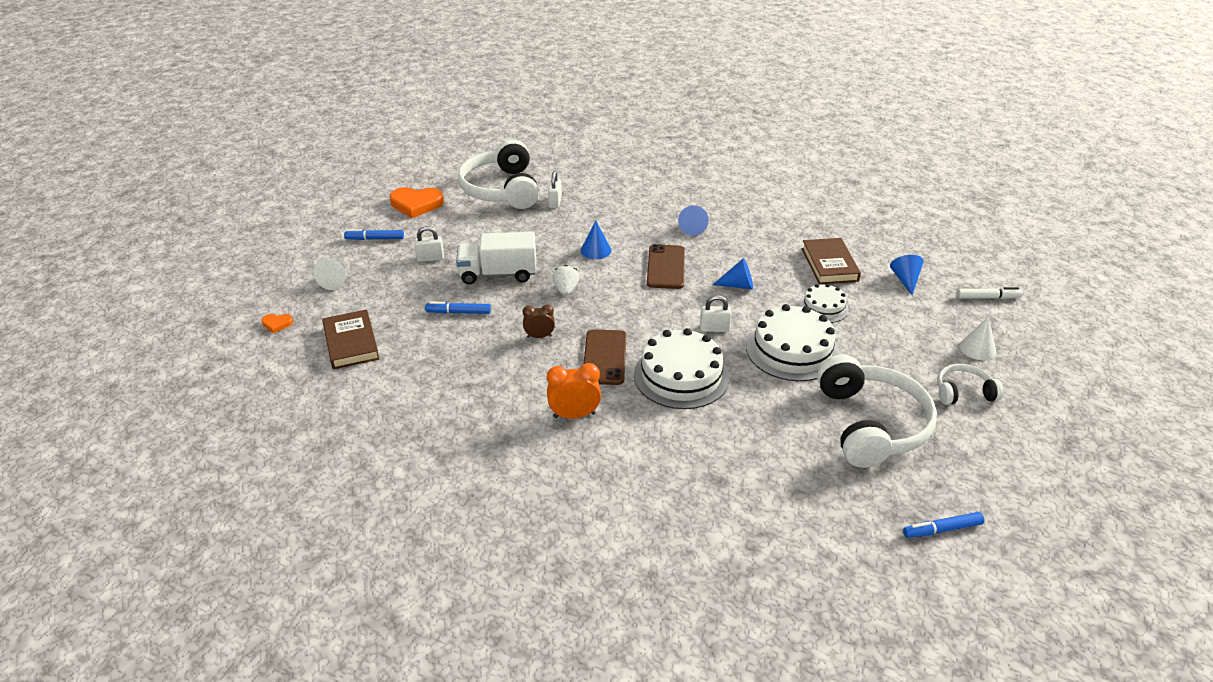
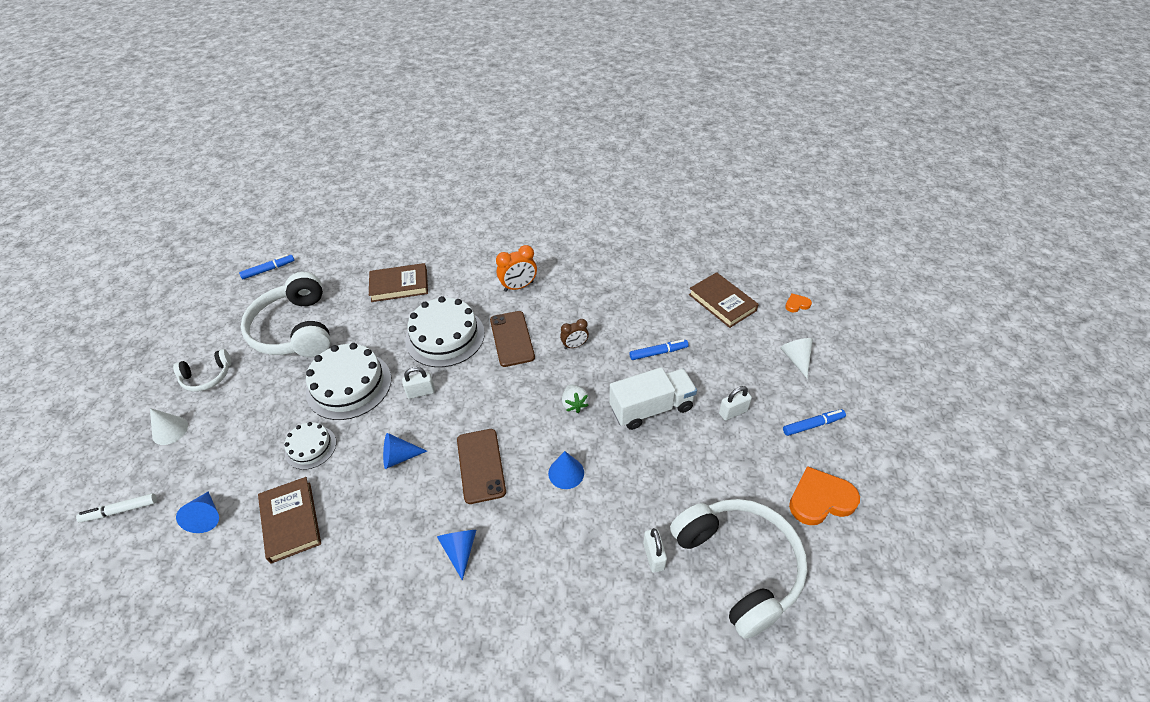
camera: 165 degrees right, 10 degrees up
(735, 454) = (399, 285): none -> brown book

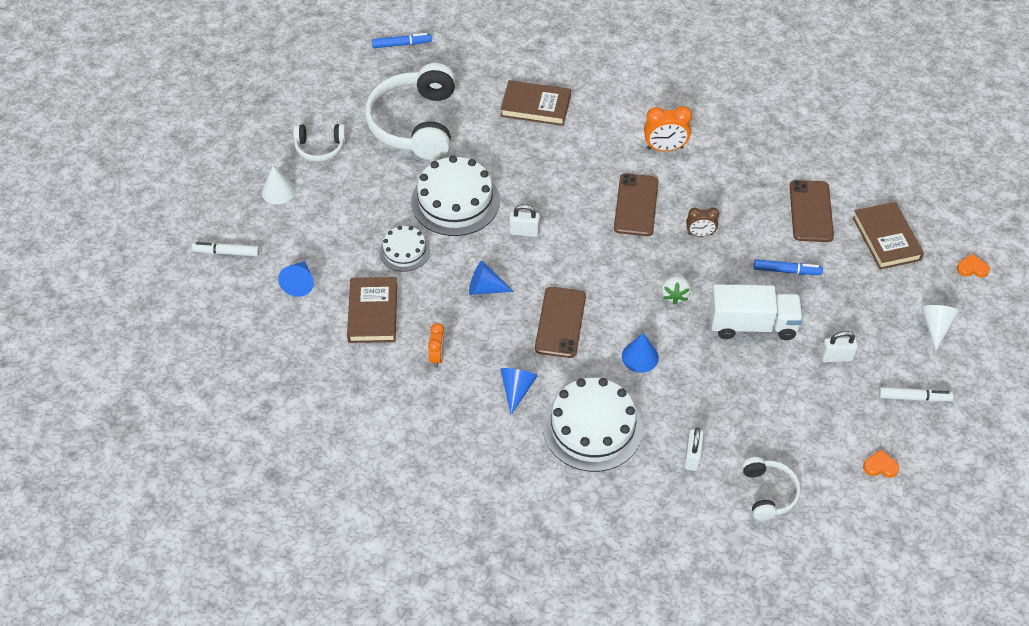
camera: 20 degrees right, 5 degrees up
(369, 544) = (437, 356): none -> orange clock
(445, 336) = (566, 180): white cake -> white cake (592, 427)
(655, 300) = (811, 211): none -> brown phone
(739, 566) = (768, 493): white headphones -> white headphones, size x0.50
(813, 425) = (914, 397): blue marker -> white marker
(820, 499) = (880, 466): orange heart -> orange heart, size x0.48

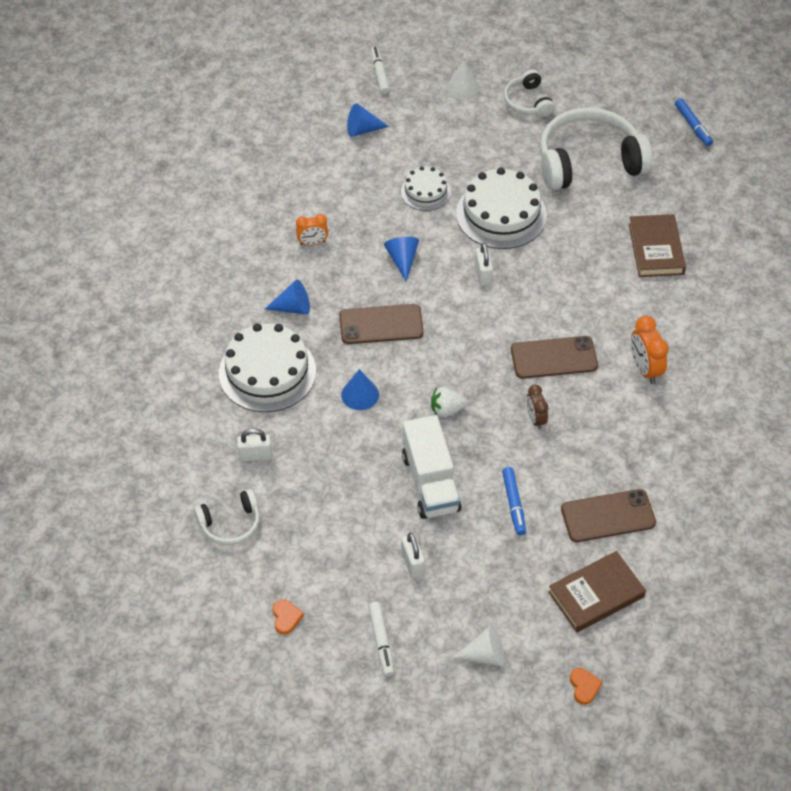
camera: 75 degrees right, 0 degrees up
(373, 313) = (346, 187): brown book -> none

